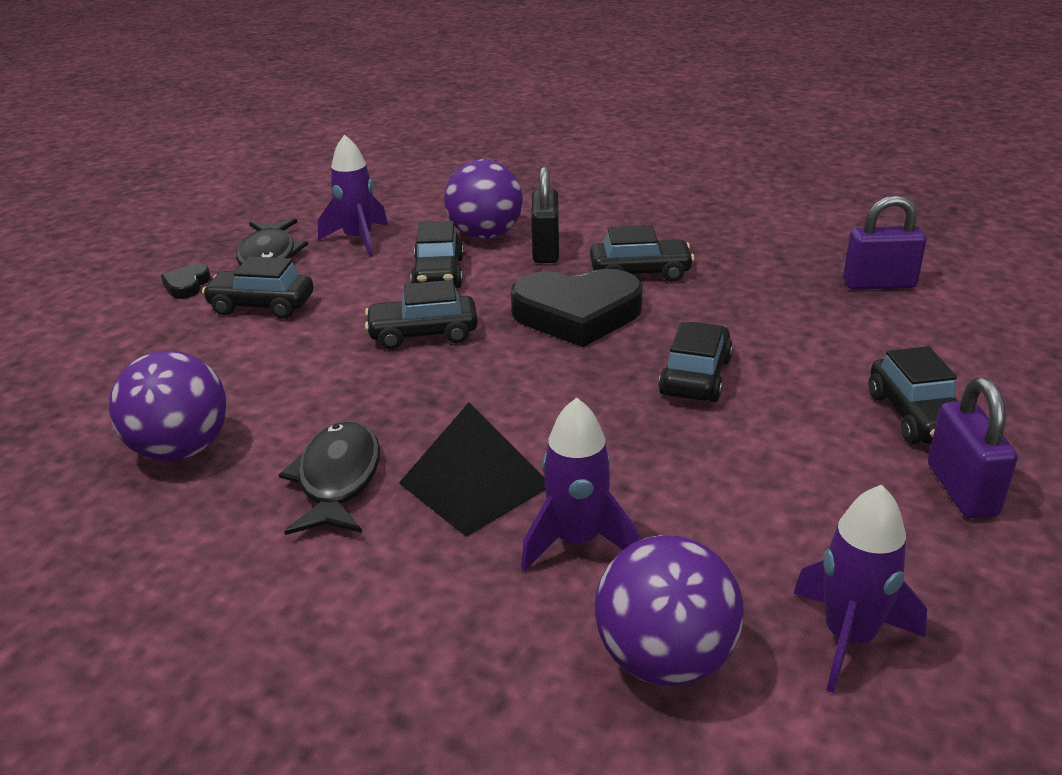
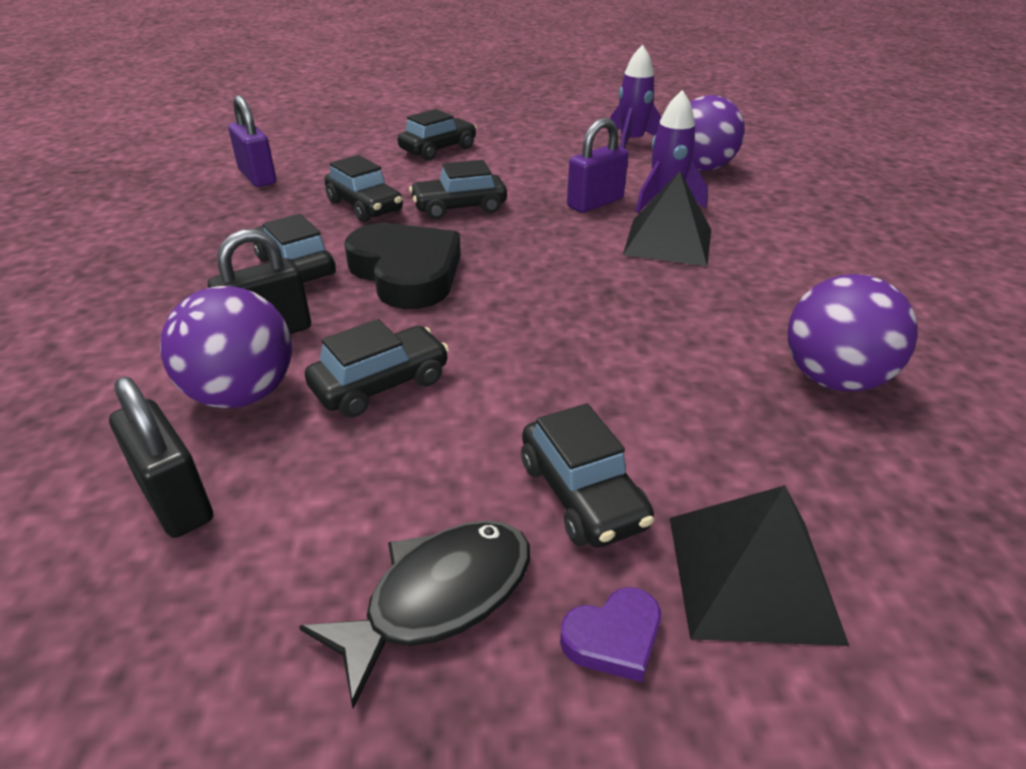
camera: 125 degrees left, 5 degrees up
(146, 330) = (751, 576): none -> black pyramid
(187, 285) = (613, 638): black heart -> purple heart
(338, 480) = (740, 288): black fish -> none
(358, 240) = (316, 515): purple rocket -> none
(418, 213) = (175, 500): none -> black padlock
(423, 334) = (518, 337): black car -> black car (365, 206)
(961, 489) = (497, 135): purple padlock -> purple padlock (595, 203)

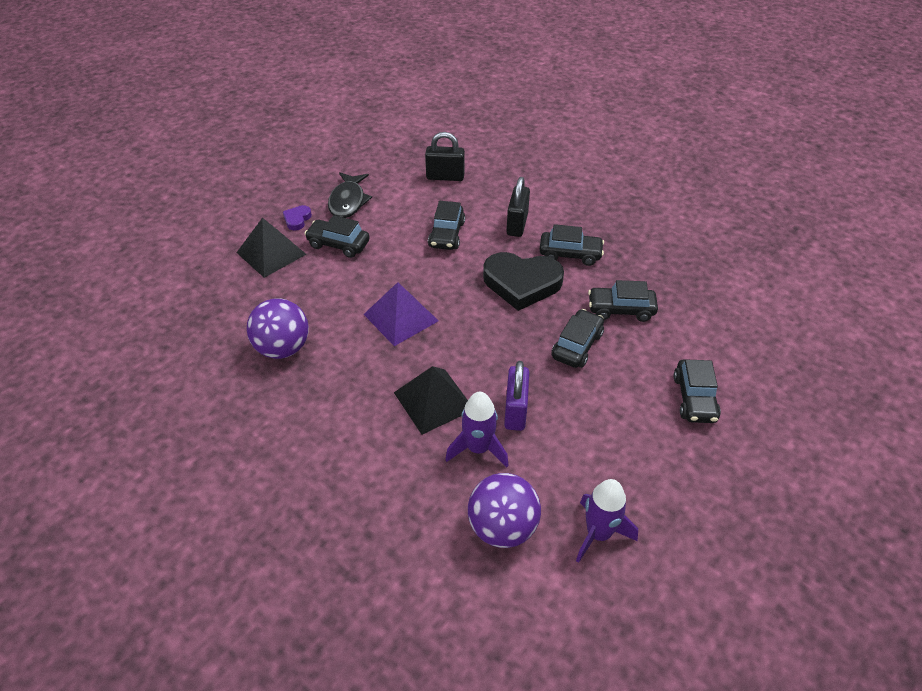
camera: 135 degrees right, 10 degrees up
(242, 394) = (482, 204): purple ball -> none
(257, 177) = (716, 289): purple padlock -> none
(610, 322) = (401, 317): none -> purple pyramid

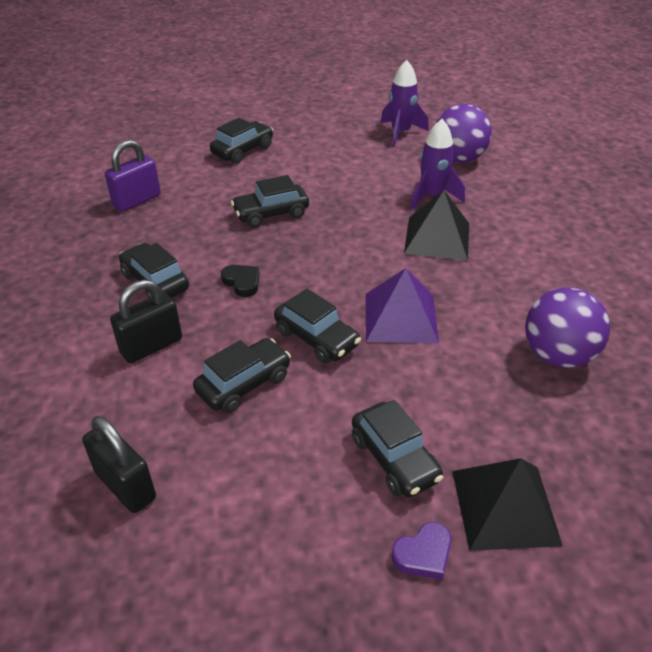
camera: 140 degrees left, 5 degrees down
(348, 201) = (313, 538): black fish -> none
(515, 411) = (378, 202): purple padlock -> purple padlock (137, 200)
(522, 283) = (242, 282): black heart -> black heart, size x0.44
(621, 310) = (195, 217): black car -> black car (316, 338)

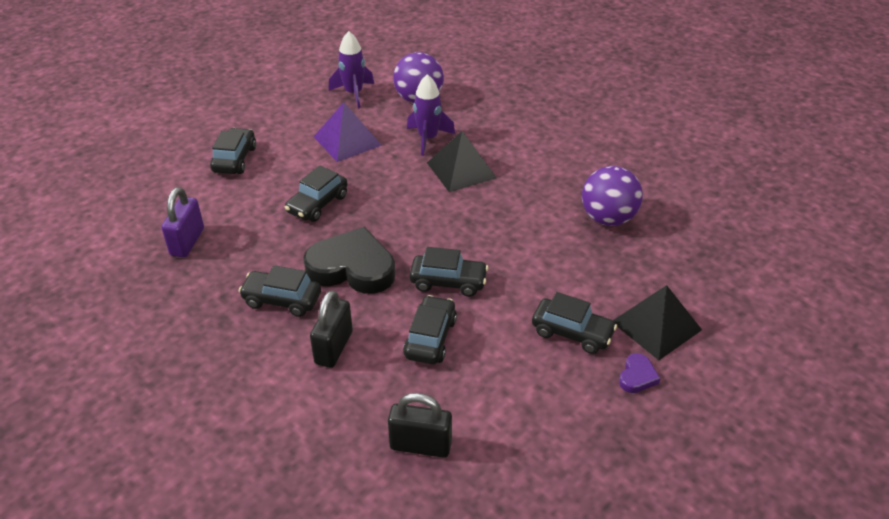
camera: 35 degrees left, 0 degrees up
(242, 282) = (352, 268): black heart -> black heart, size x2.27
(400, 317) = (490, 240): purple pyramid -> purple pyramid (347, 141)

